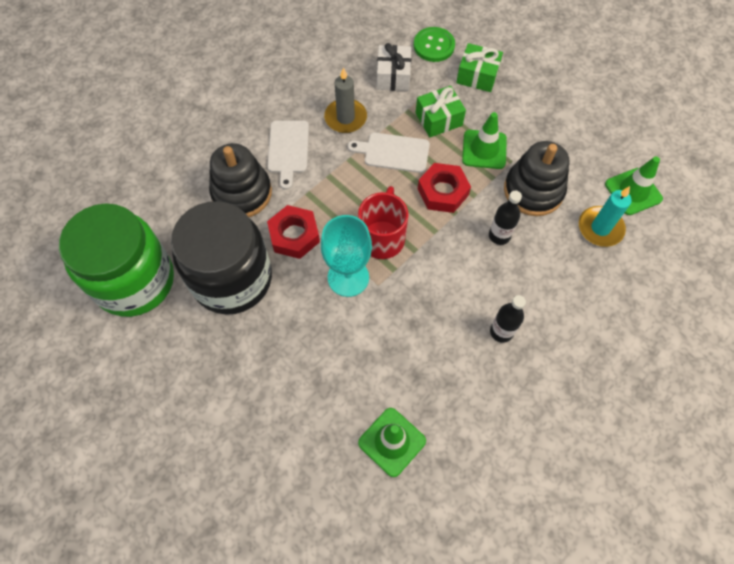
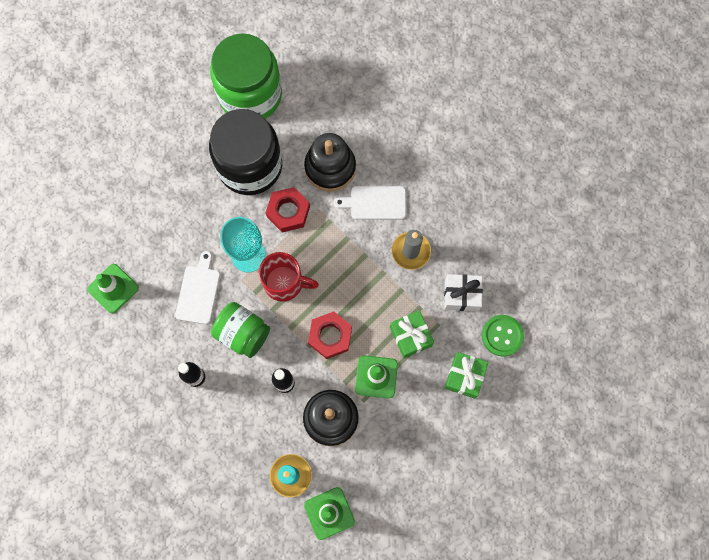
camera: 90 degrees right, 10 degrees up
(393, 152) = (372, 294): white cutting board -> white cutting board (198, 292)
(444, 280) = (243, 333): none -> green jar

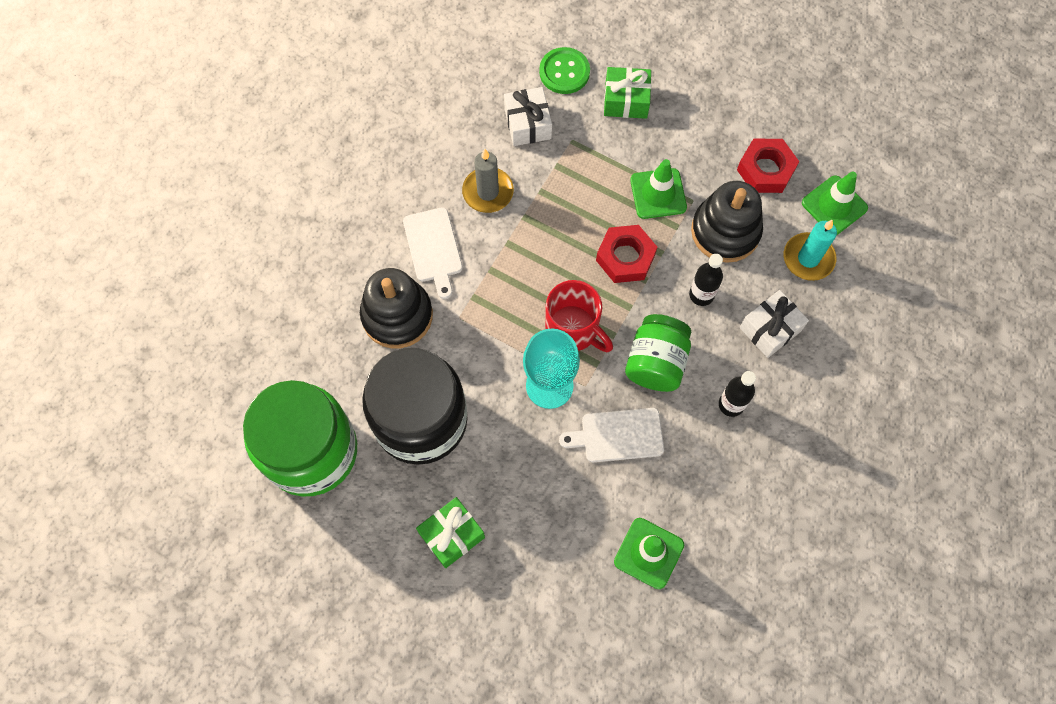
camera: 105 degrees left, 5 degrees down
(243, 425) = (770, 329): none -> white gift
(285, 283) = (573, 329): red mug -> red mug turned 135 degrees clockwise
(288, 212) = (474, 352): red nut -> red nut (765, 170)
(410, 336) = (596, 168): green gift -> green gift (452, 535)

